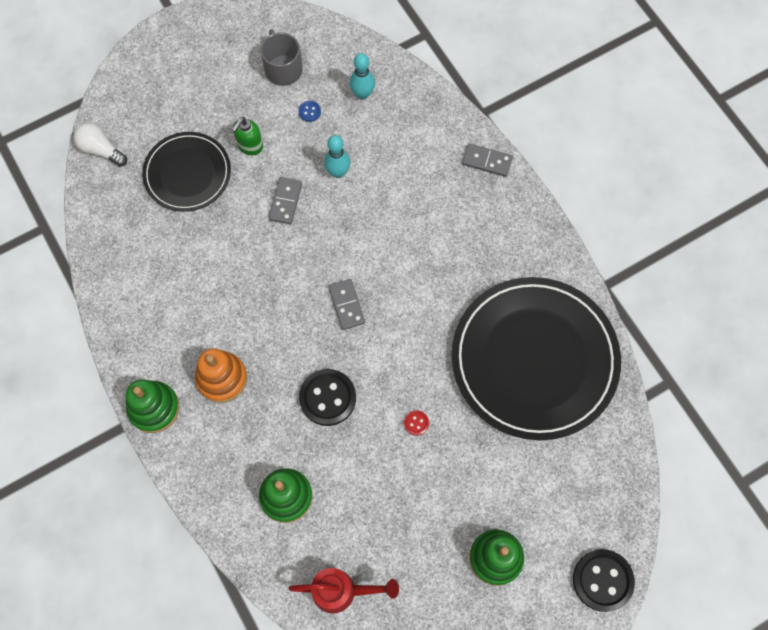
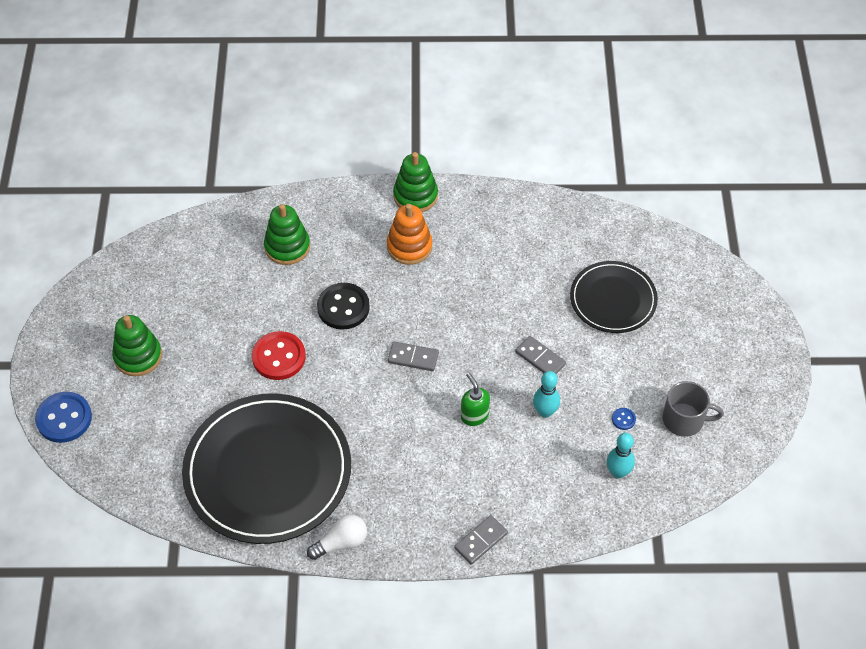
camera: 120 degrees right, 15 degrees down
(101, 150) = (674, 248): white light bulb -> white light bulb (341, 542)
(250, 146) = (614, 356): green soap dispenser -> green soap dispenser (474, 415)
(342, 591) = (193, 249): red watering can -> none
(416, 423) = (279, 357): red button -> red button, size x2.29
(602, 580) = (64, 418): black button -> blue button

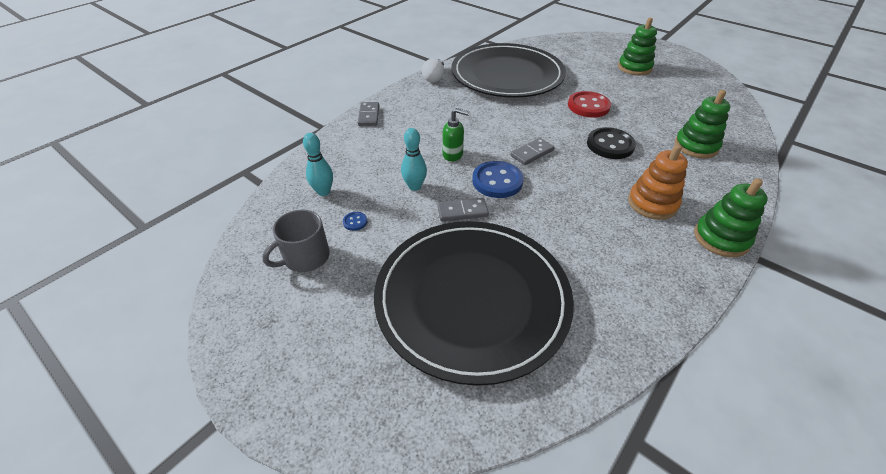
camera: 130 degrees right, 10 degrees down
(64, 418) = (608, 40): blue button -> blue button (497, 181)
(613, 299) = (472, 298): black plate -> black plate, size x1.79

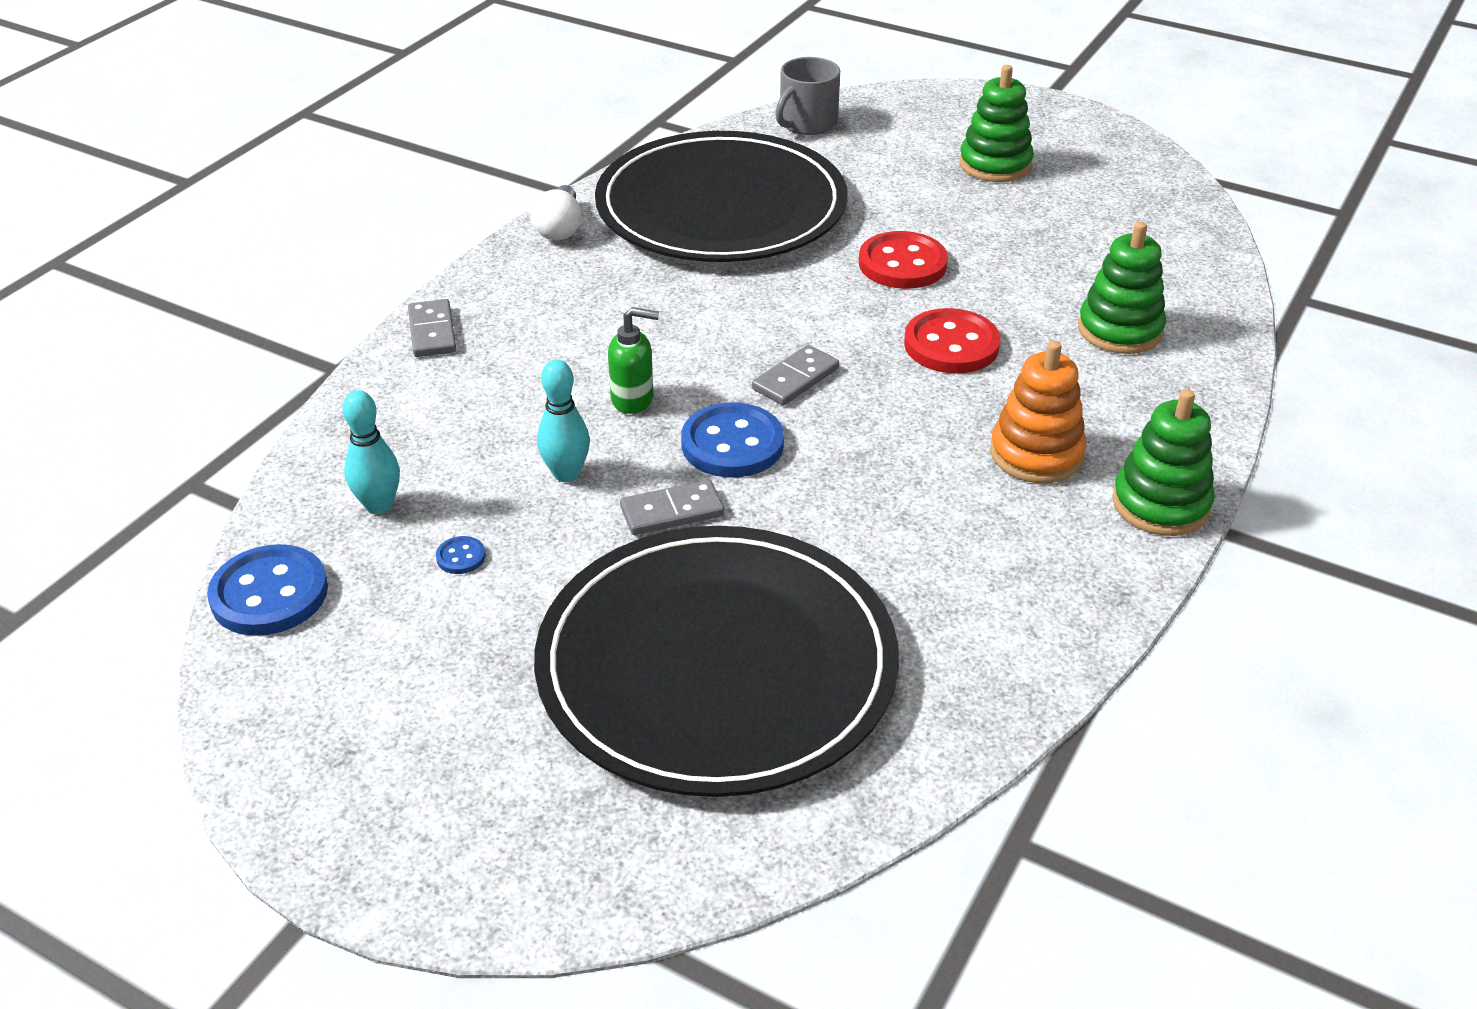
camera: 10 degrees left, 5 degrees down
(260, 229) = (269, 594): none -> blue button
(305, 257) = (379, 634): grey mug -> grey mug (807, 123)
(610, 145) = (951, 345): black button -> red button

